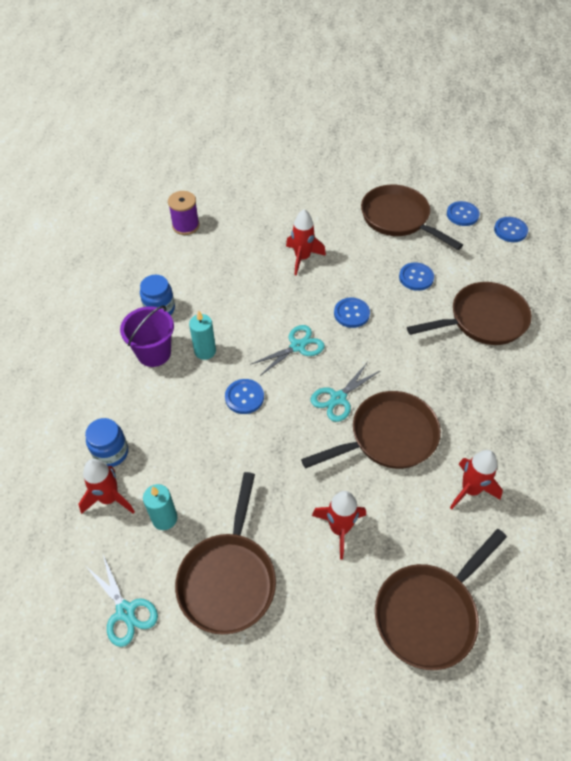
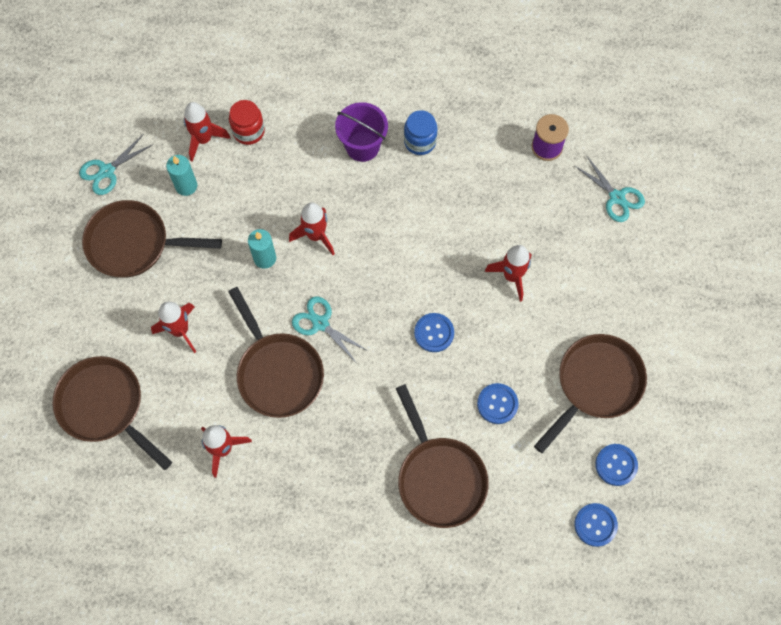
camera: 85 degrees right, 15 degrees up
(111, 452) = (248, 131): blue jar -> red jar
(205, 351) = (369, 192): turquoise candle -> turquoise candle (265, 258)
(244, 397) = (315, 235): blue button -> red rocket
(297, 346) = (383, 280): turquoise scissors -> turquoise scissors (617, 197)

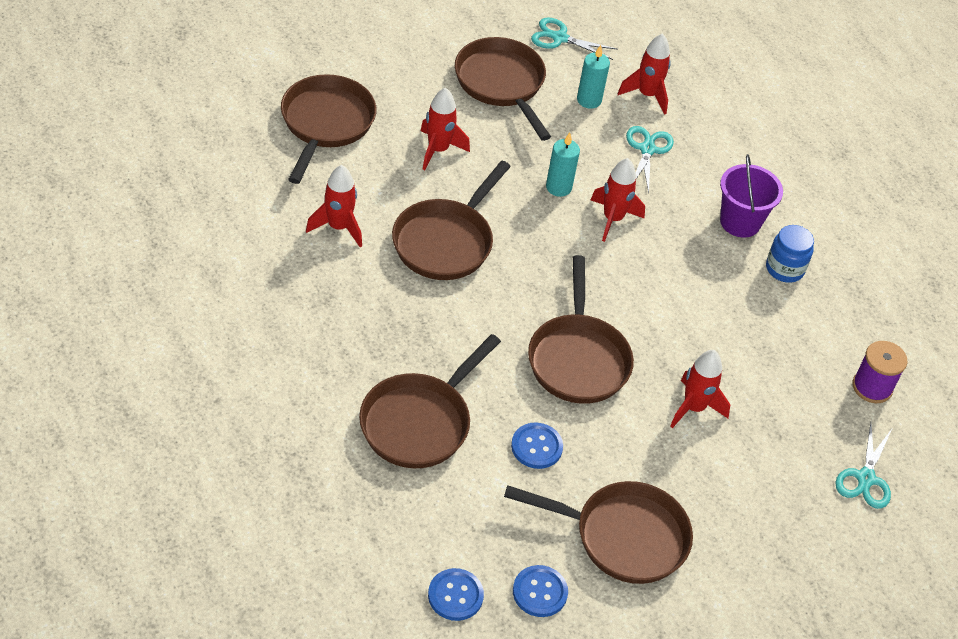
camera: 55 degrees right, 20 degrees down
(248, 131) = (683, 125): red jar -> none
(320, 323) = (521, 257): turquoise scissors -> turquoise scissors (647, 149)
(434, 333) = (578, 359): blue button -> brown pan

